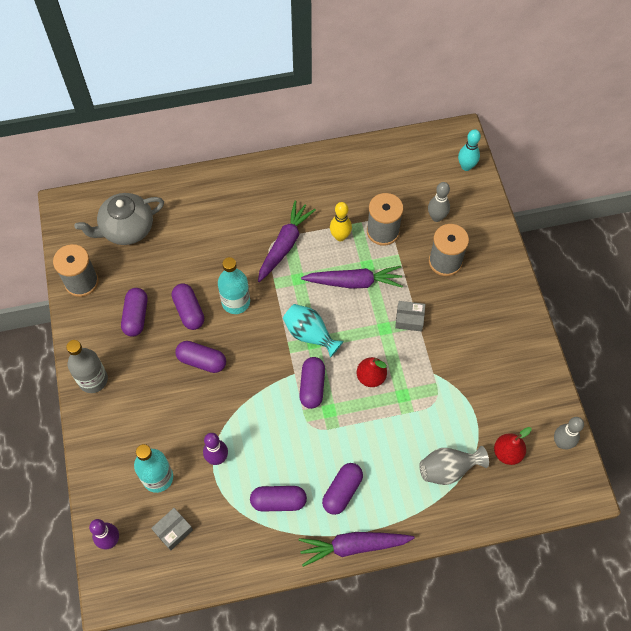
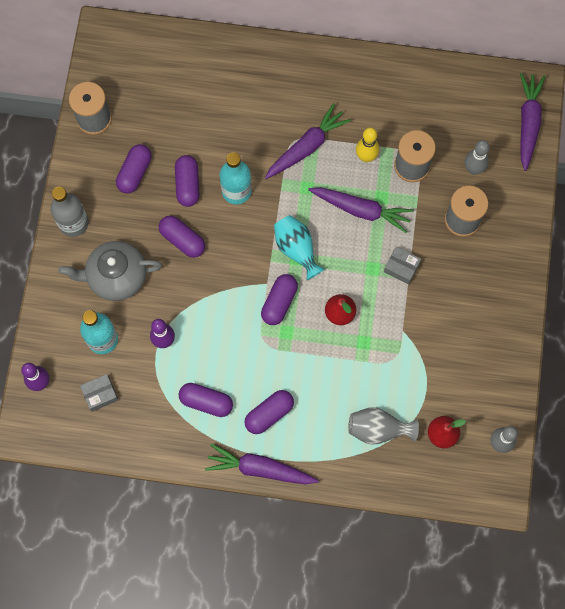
camera: 20 degrees right, 10 degrees up
(126, 229) = (156, 77): grey teapot -> grey teapot (116, 277)
(466, 166) = (528, 123): turquoise bowling pin -> purple carrot

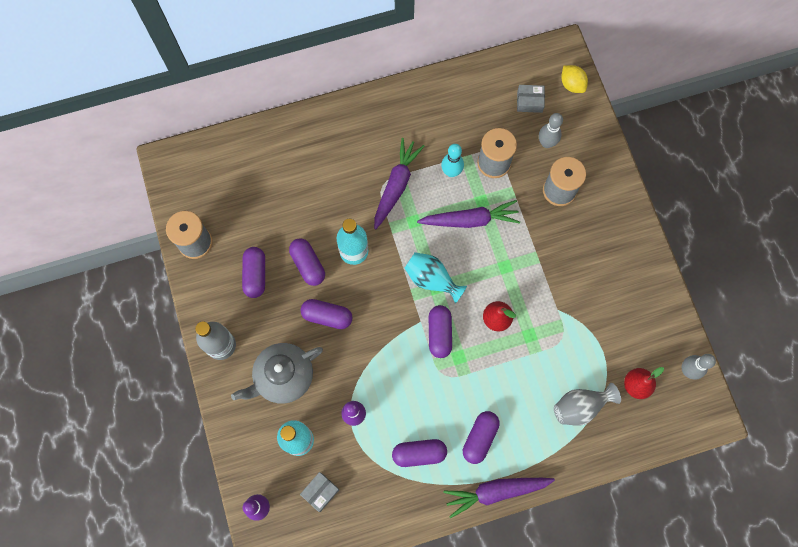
camera: 25 degrees left, 0 degrees up
(366, 157) = (451, 172): yellow bowling pin -> turquoise bowling pin
(401, 267) = (529, 255): grey box -> grey box (529, 102)
(528, 123) = (572, 85): purple carrot -> yellow lemon

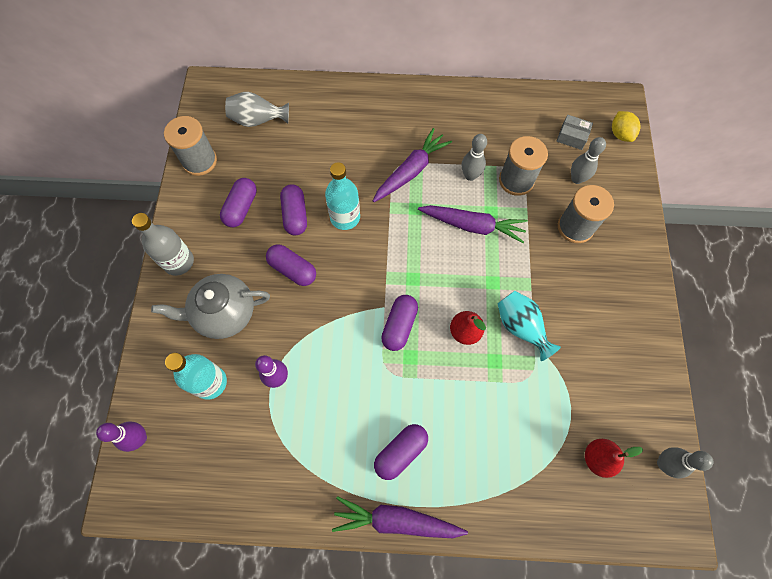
camera: 20 degrees right, 5 degrees down
(320, 492) = (208, 446): grey box -> none
(419, 453) = (328, 444): purple capsule -> none
(431, 279) = (412, 269): turquoise vase -> turquoise vase (521, 327)
(451, 172) = (470, 176): turquoise bowling pin -> grey bowling pin
(580, 406) = (525, 459): grey vase -> grey vase (258, 120)

